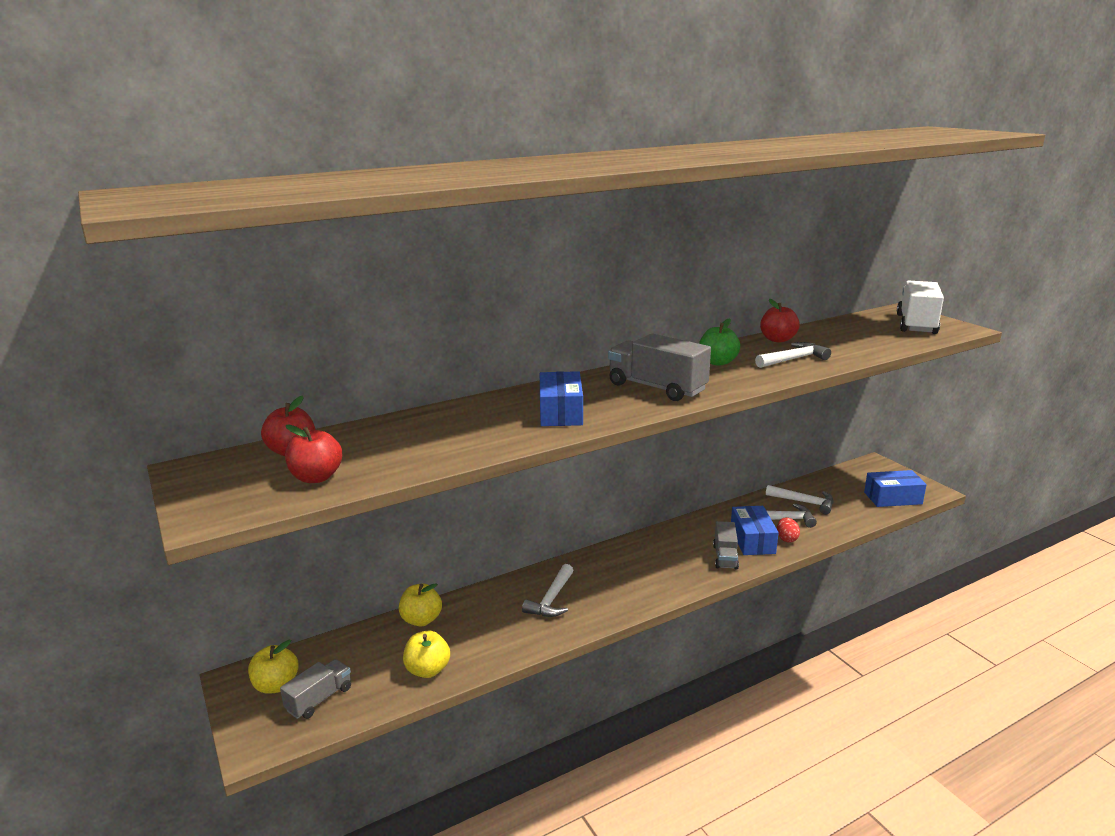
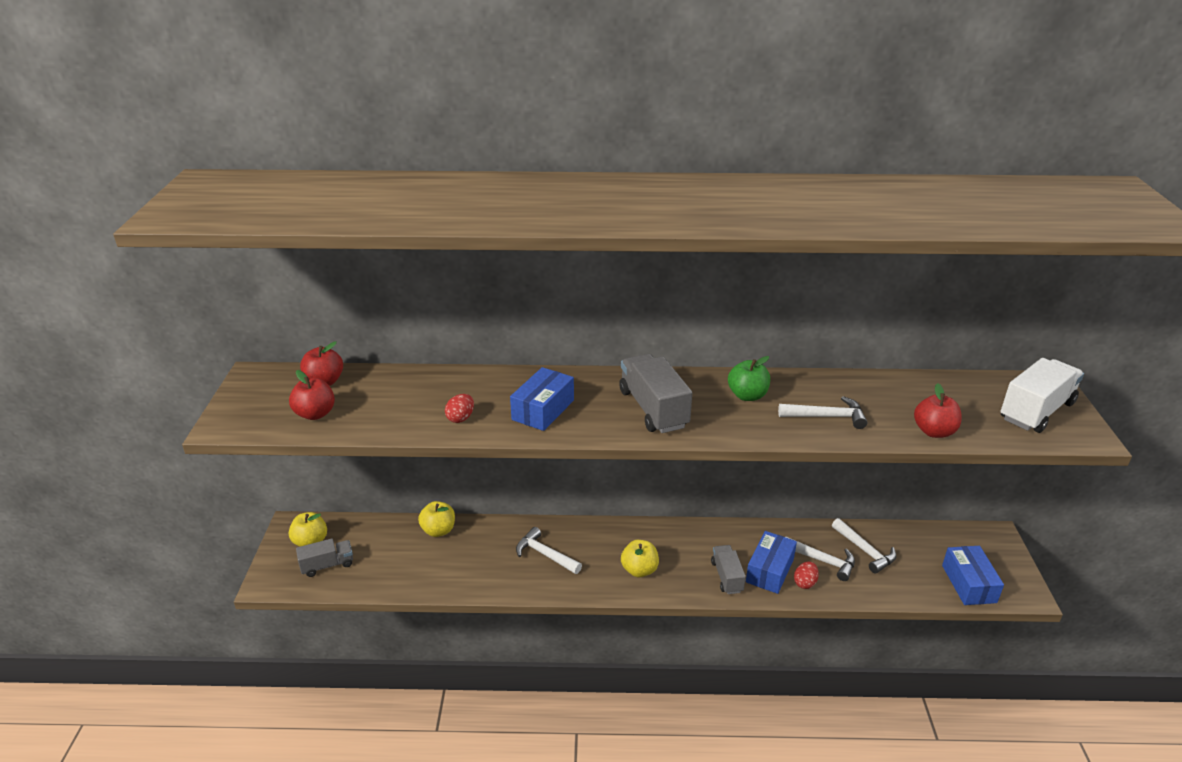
camera: 30 degrees right, 10 degrees up
(428, 670) = (409, 575): yellow apple -> yellow apple (639, 570)
(488, 438) = (460, 418): none -> red egg
(551, 599) = (545, 554): white hammer -> white hammer turned 75 degrees clockwise
(725, 557) = (727, 577): grey truck -> grey truck turned 135 degrees clockwise
(777, 339) = (846, 384): red apple -> red apple (934, 431)
(892, 498) = (969, 584): blue box -> blue box turned 60 degrees clockwise

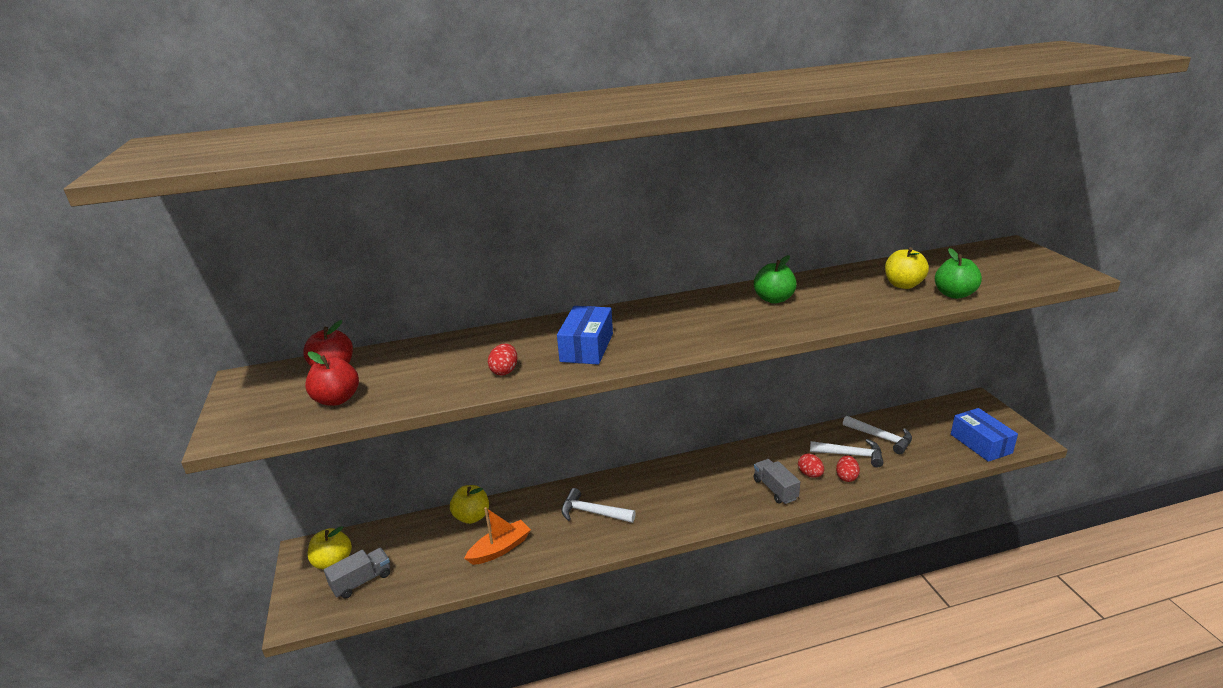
camera: 15 degrees left, 5 degrees down
(450, 567) = (500, 549): none -> orange boat
(639, 570) = (691, 504): yellow apple -> yellow apple (903, 285)
(653, 409) = (695, 326): grey truck -> none
(769, 570) = (810, 474): blue box -> red egg
(827, 417) = (856, 301): white hammer -> none
(934, 431) = (954, 294): red apple -> green apple
(1036, 411) = (1021, 265): white truck -> none

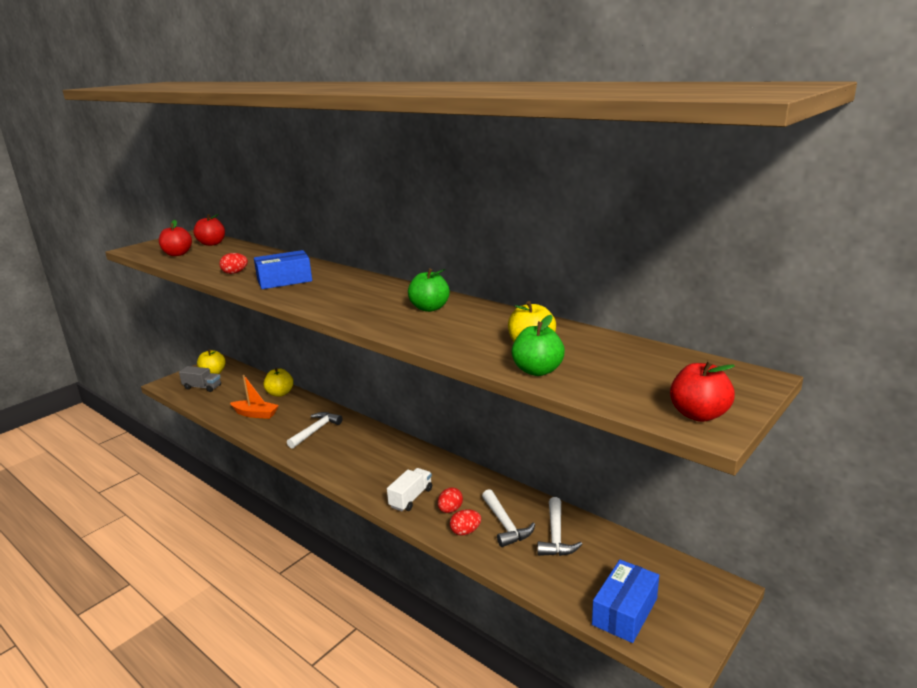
camera: 55 degrees right, 5 degrees down
(592, 512) = (316, 430): white hammer -> white hammer turned 45 degrees clockwise
(775, 489) = (411, 498): grey truck -> white truck
(1057, 271) = (698, 415): none -> red apple

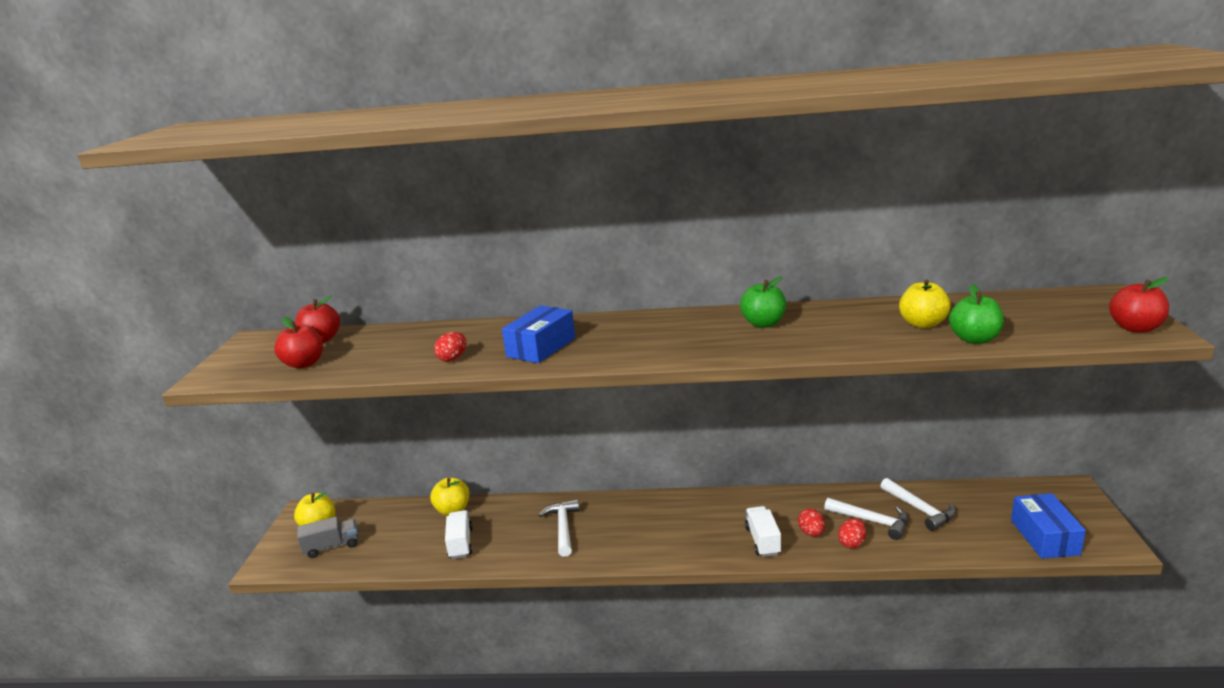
camera: 35 degrees left, 0 degrees up
(255, 414) = (460, 543): orange boat -> white truck

